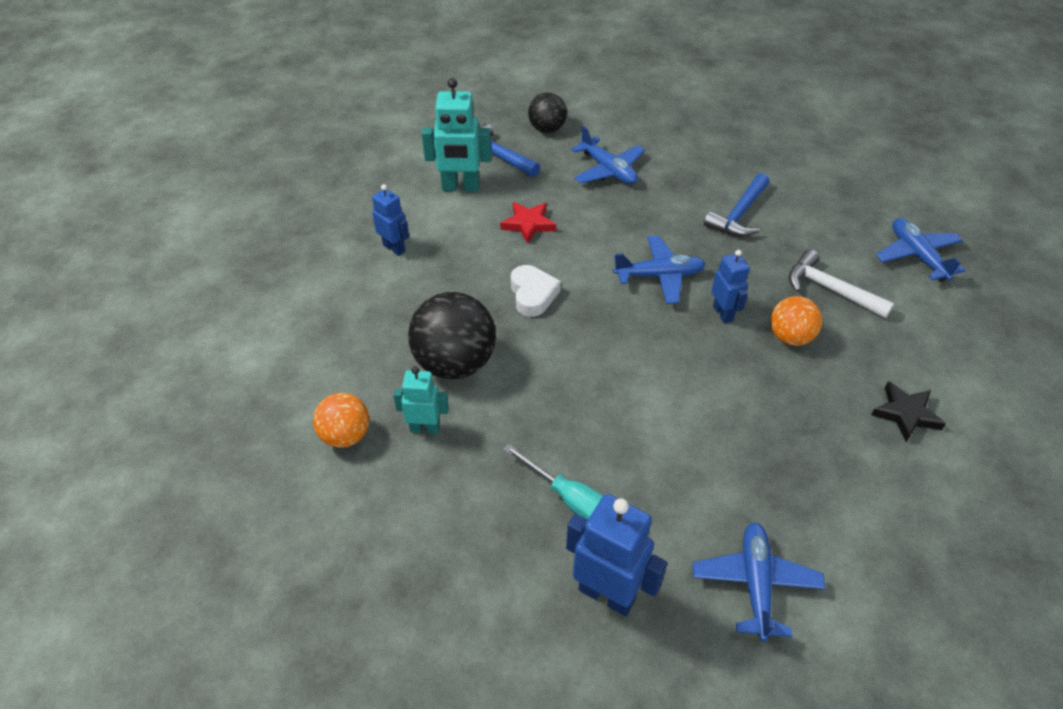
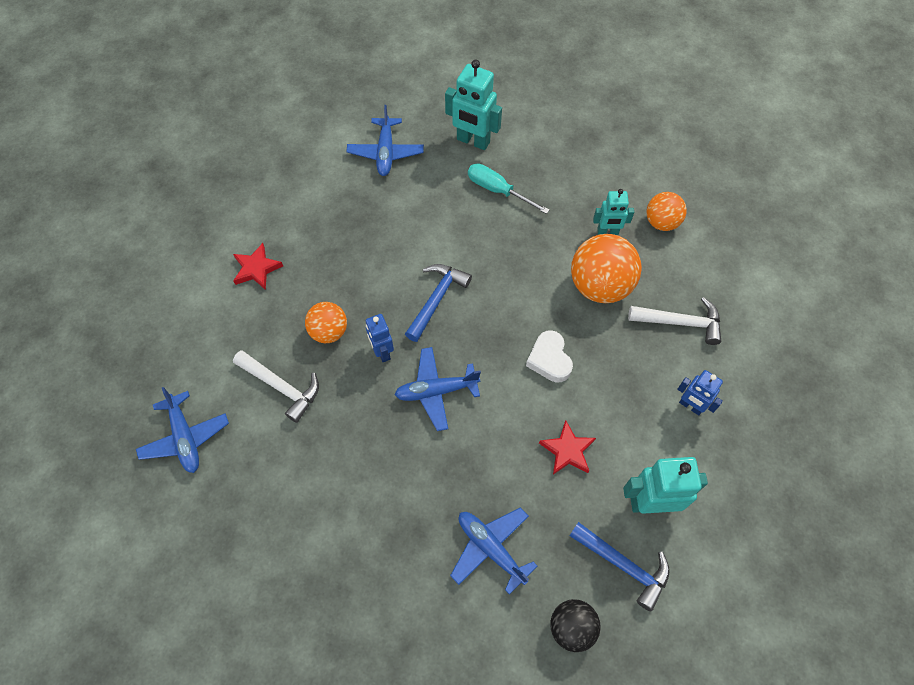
camera: 175 degrees right, 15 degrees up
(372, 319) = (680, 322): none -> white hammer
(455, 363) = (600, 285): black ball -> orange ball
(607, 594) = (473, 141): blue robot -> turquoise robot
(739, 214) = (350, 484): blue hammer -> blue hammer (436, 299)
(905, 413) = (256, 269): black star -> red star

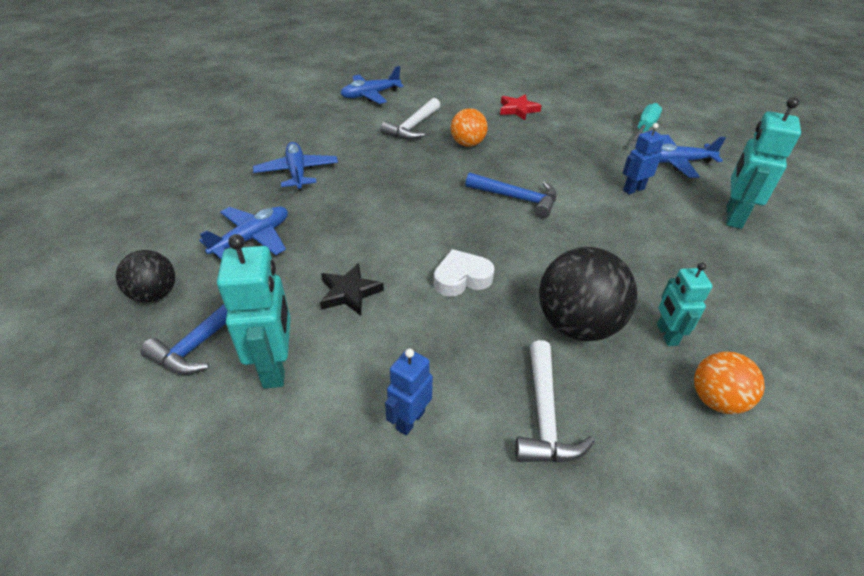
camera: 85 degrees right, 20 degrees down
(382, 352) = (452, 170): blue robot -> blue robot (633, 189)
(436, 391) = (415, 201): blue plane -> blue plane (297, 172)
(497, 190) = (675, 236): turquoise screwdriver -> turquoise screwdriver (644, 129)
(567, 450) = (349, 292): red star -> black star
(600, 285) = (577, 325): orange ball -> black ball

